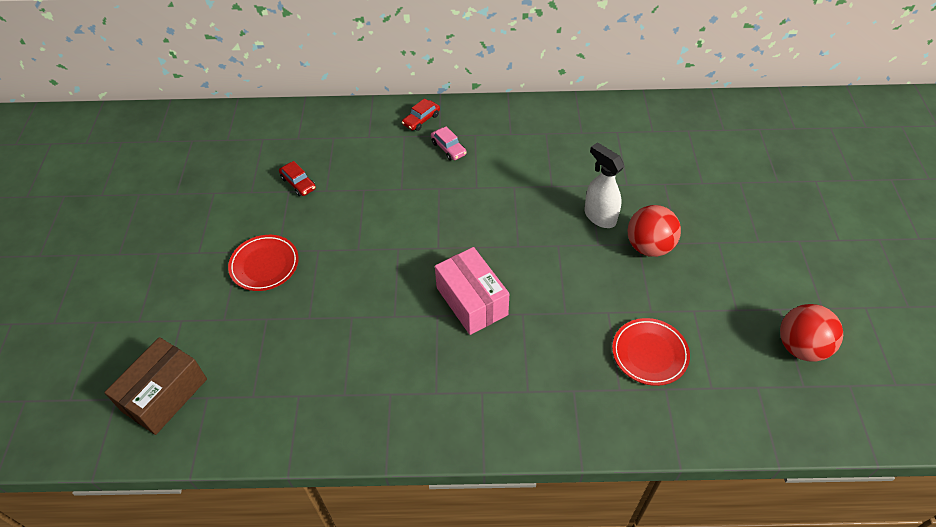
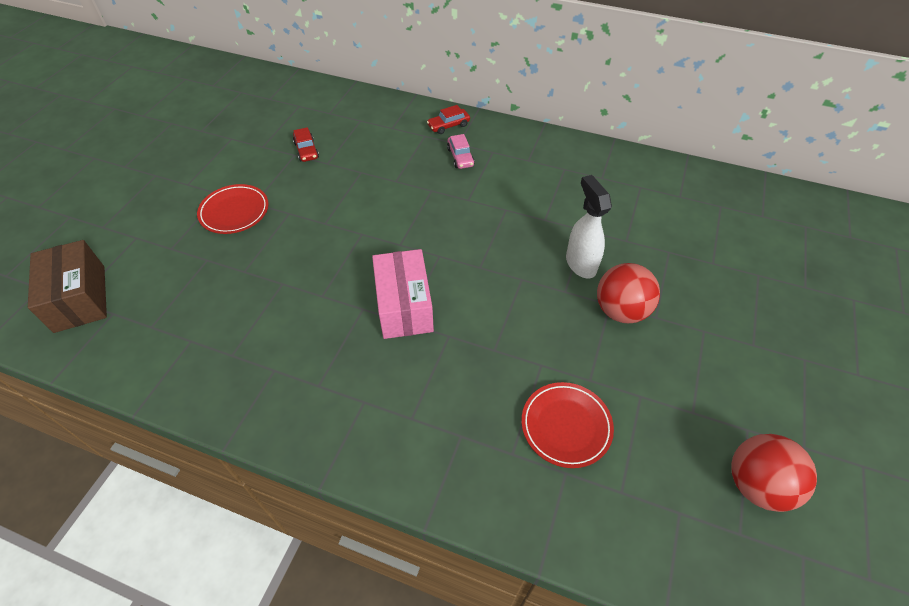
camera: 20 degrees right, 0 degrees up
(164, 395) = (80, 298): brown box -> brown box turned 75 degrees counterclockwise

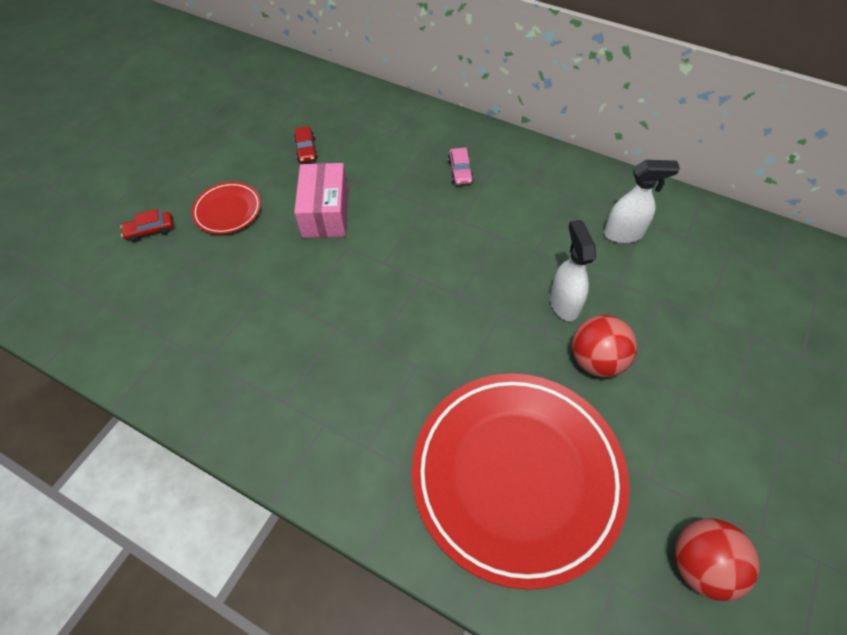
camera: 10 degrees right, 5 degrees up
(80, 298) = (76, 286): brown box -> none
(404, 306) = (377, 329): pink box -> pink box (325, 213)
(448, 125) = (454, 134): red car -> red car (150, 230)
(566, 426) = (517, 476): red plate -> red plate, size x2.31
(623, 198) = (624, 234): none -> white spray bottle

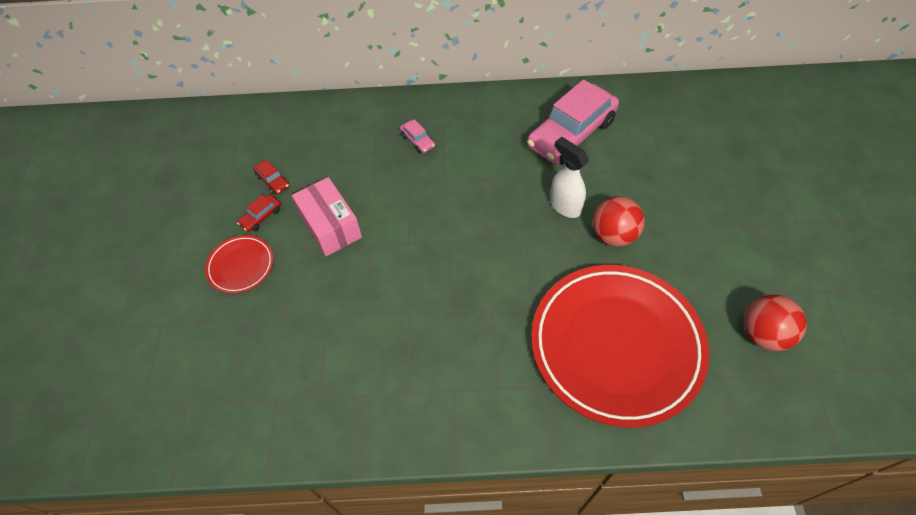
camera: 30 degrees left, 0 degrees up
(150, 230) = (179, 318): red car -> red car (261, 216)
(624, 234) = (571, 133): white spray bottle -> pink car

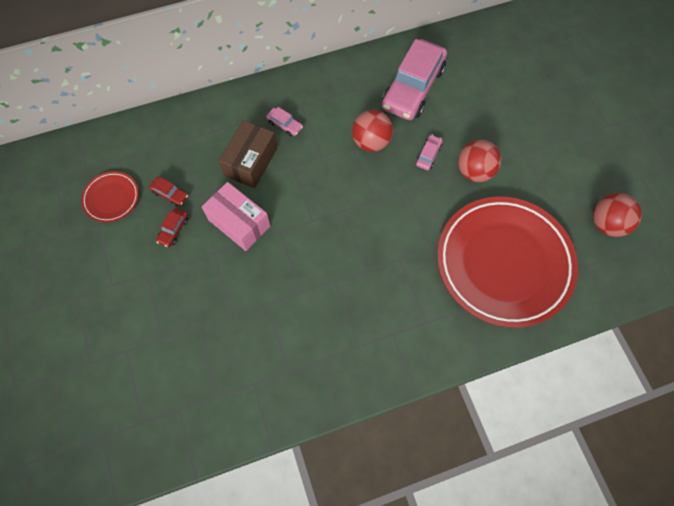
camera: 20 degrees left, 10 degrees up
(241, 266) = (175, 279): red plate -> red plate (111, 198)
(367, 169) = (251, 162): none -> brown box
(504, 178) = (371, 142): none -> red ball
(564, 206) = (428, 155): white spray bottle -> pink car

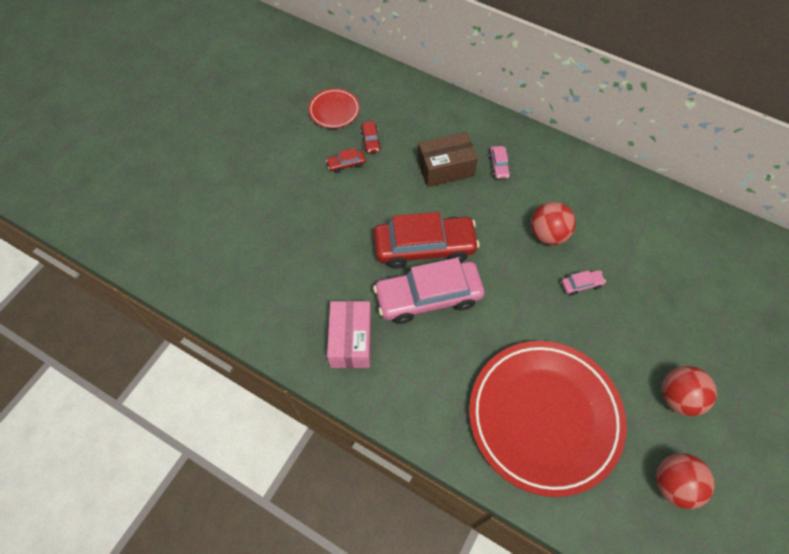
camera: 50 degrees right, 5 degrees down
(239, 223) = (390, 199): pink box -> pink box (351, 340)
(304, 232) = (424, 247): none -> red car
(413, 88) = (630, 227): pink car -> pink car (428, 297)
(474, 171) = (605, 331): red ball -> red ball (678, 397)

